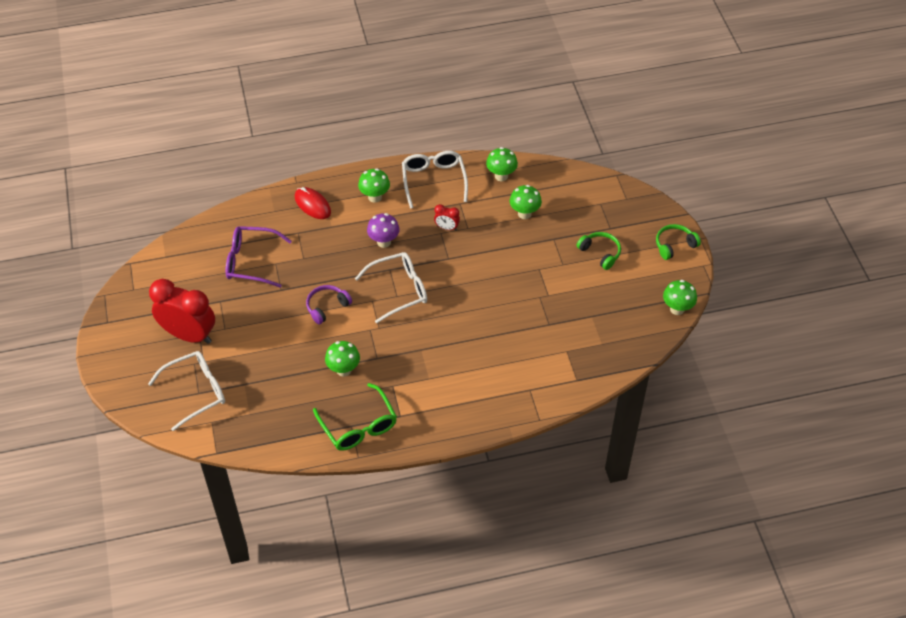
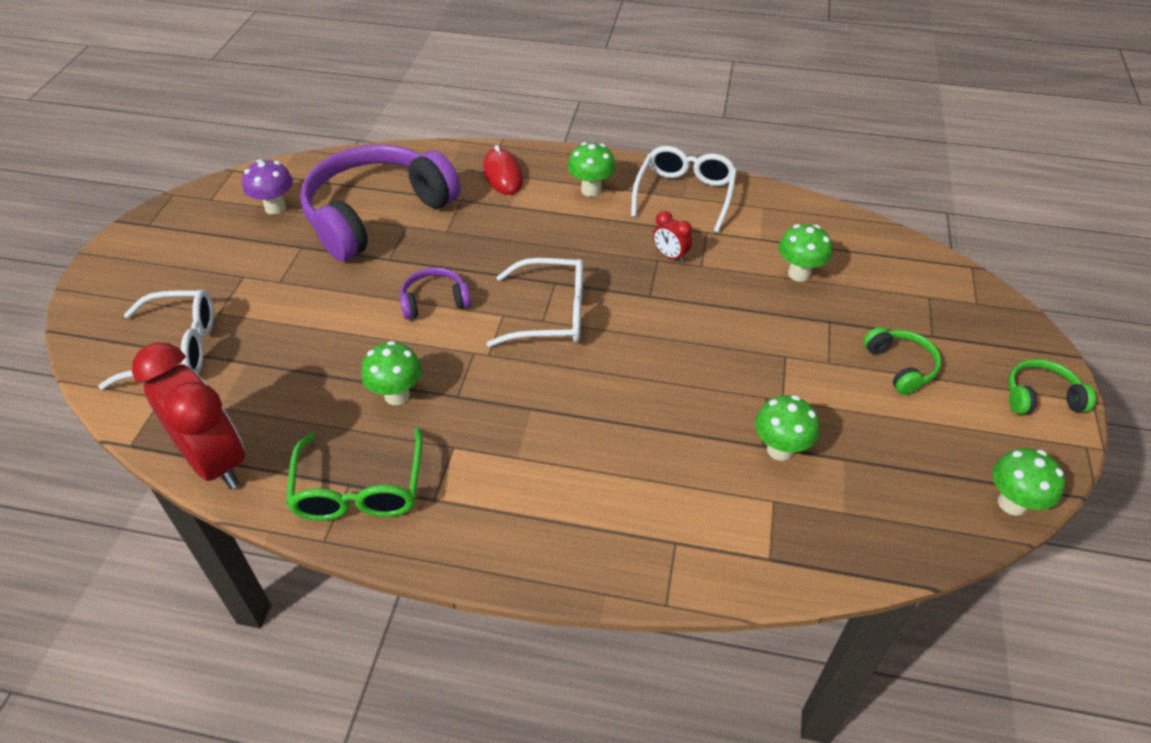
camera: 25 degrees right, 5 degrees down
(189, 335) = (229, 273): red clock -> red clock (215, 461)
(251, 262) = (377, 214): purple glasses -> purple headphones
(384, 242) = (568, 246): purple mushroom -> purple mushroom (275, 208)
(501, 176) = (786, 217): green mushroom -> green mushroom (780, 449)

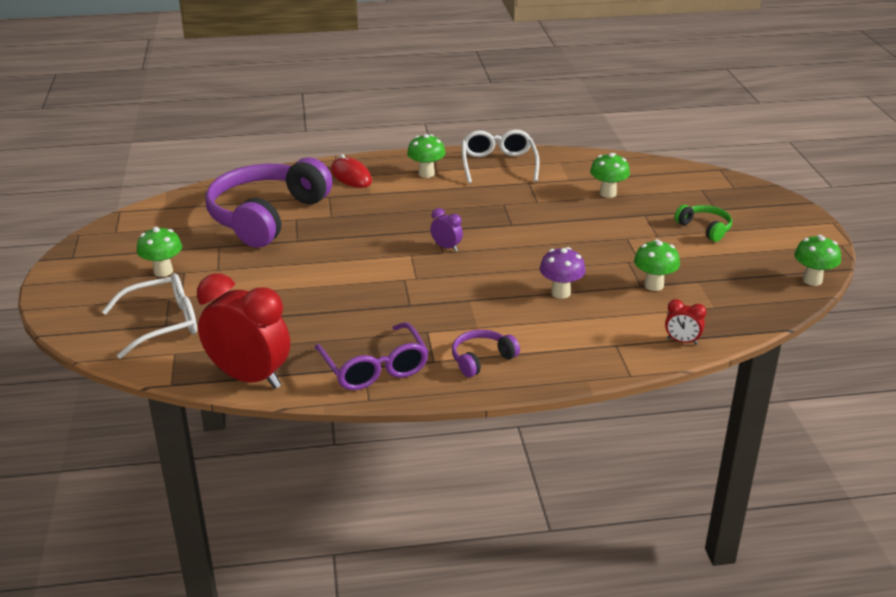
camera: 20 degrees left, 15 degrees down
(275, 208) = (177, 227): purple mushroom -> purple mushroom (560, 293)
(359, 489) = (374, 368): green glasses -> purple glasses
(397, 395) = (363, 313): green mushroom -> green mushroom (163, 271)
(434, 301) = (352, 257): purple headphones -> purple headphones (481, 359)
(551, 314) = (446, 247): white glasses -> purple clock
(670, 256) = (511, 200): red clock -> red clock (682, 341)
(1040, 397) = (800, 226): green headphones -> none

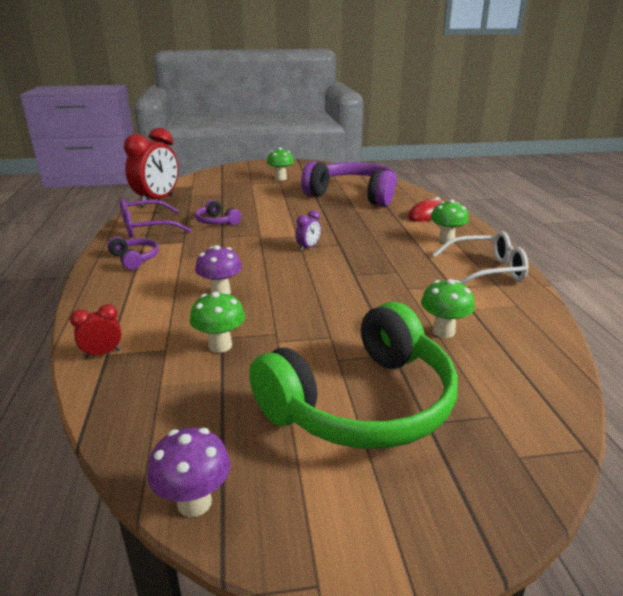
camera: 90 degrees right, 5 degrees down
(162, 323) = (223, 182): white glasses -> none
(356, 313) = (217, 221): none -> purple headphones
(682, 341) = (102, 353): red clock -> red clock turned 45 degrees clockwise
(705, 228) = (362, 403): green headphones -> green headphones, size x2.34
(812, 280) = (194, 502): green mushroom -> purple mushroom

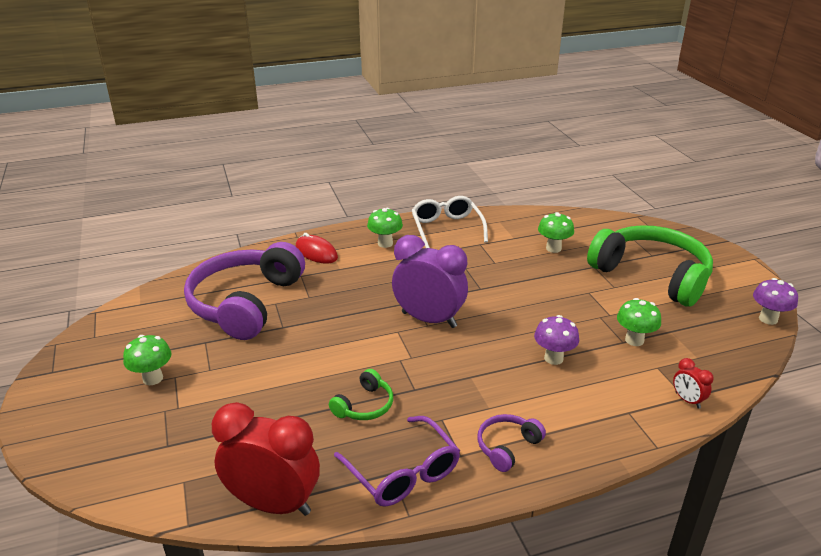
camera: 100 degrees left, 5 degrees up
(217, 221) = (364, 405): purple headphones -> green headphones
(308, 247) = (429, 320): purple clock -> purple clock, size x2.30

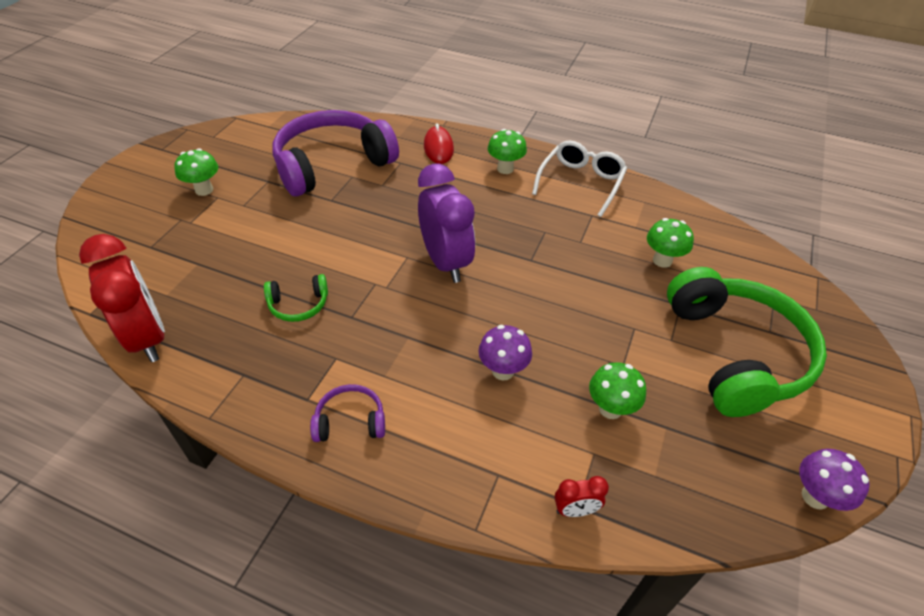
camera: 40 degrees right, 15 degrees up
(403, 472) = (250, 380): purple glasses -> none
(687, 400) = (575, 510): red clock -> red clock turned 105 degrees counterclockwise

